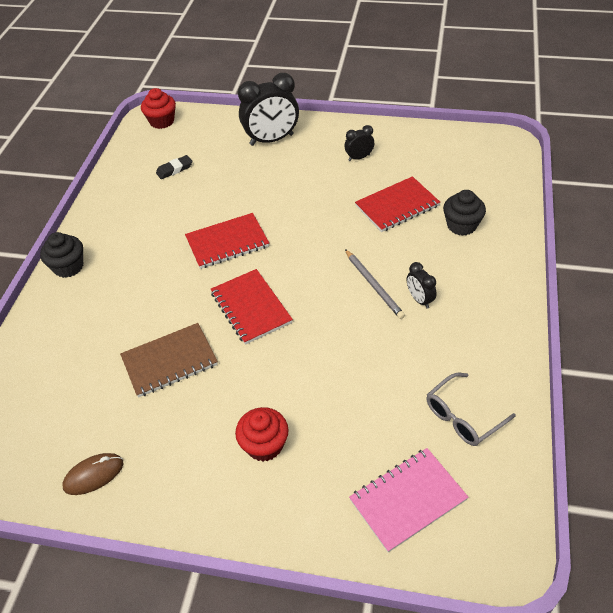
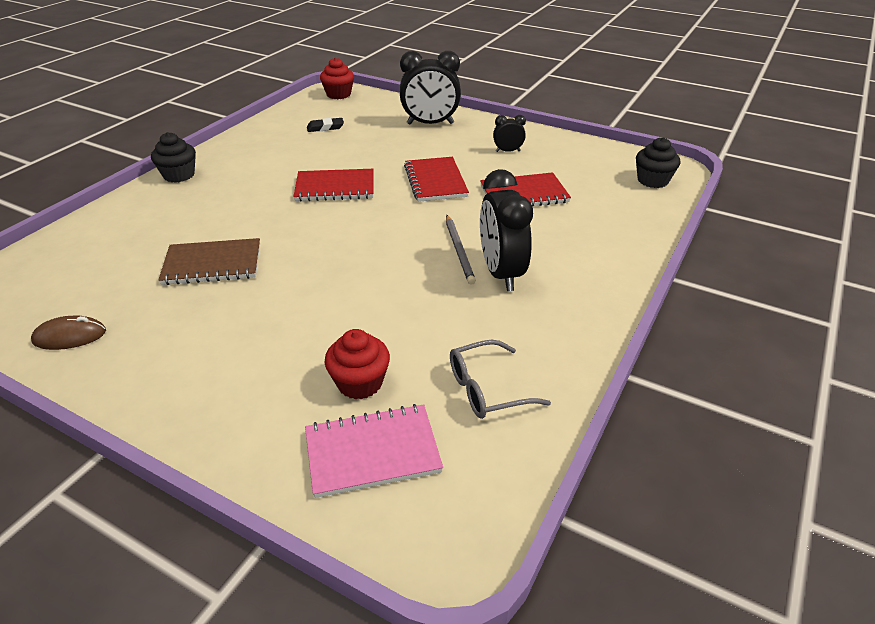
camera: 15 degrees right, 10 degrees down
(251, 308) = (321, 241): red notebook -> red notebook (435, 181)
(264, 445) = (252, 356): red cupcake -> red cupcake (360, 383)
(419, 299) = (501, 273): black clock -> black clock, size x2.03
(461, 225) = (585, 222): black cupcake -> black cupcake (652, 180)

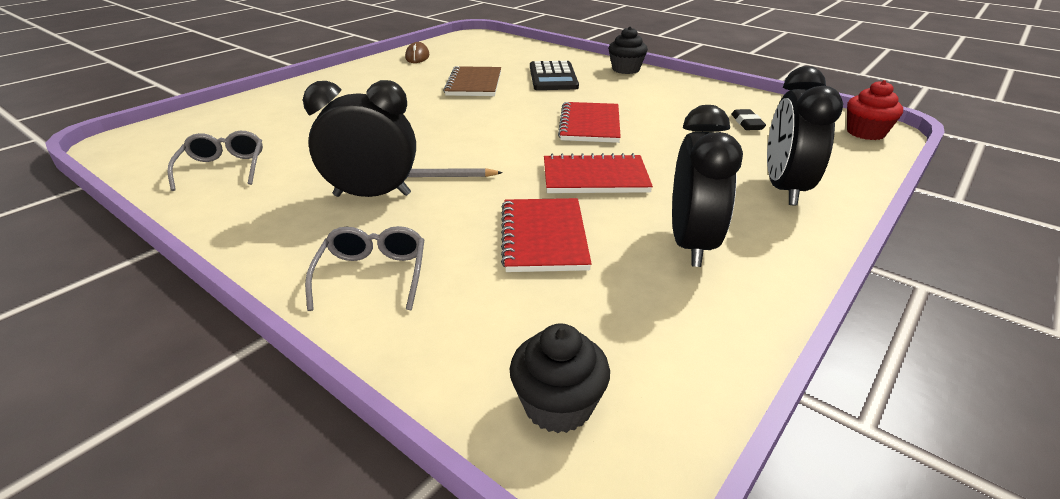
camera: 100 degrees right, 5 degrees down
(196, 214) = (553, 77): none -> black calculator
(360, 383) = (287, 125): red cupcake -> none
(372, 452) = (219, 127): pink notebook -> none
(508, 151) = (691, 244): black clock -> black clock, size x2.03
(600, 248) = (372, 275): none -> grey glasses

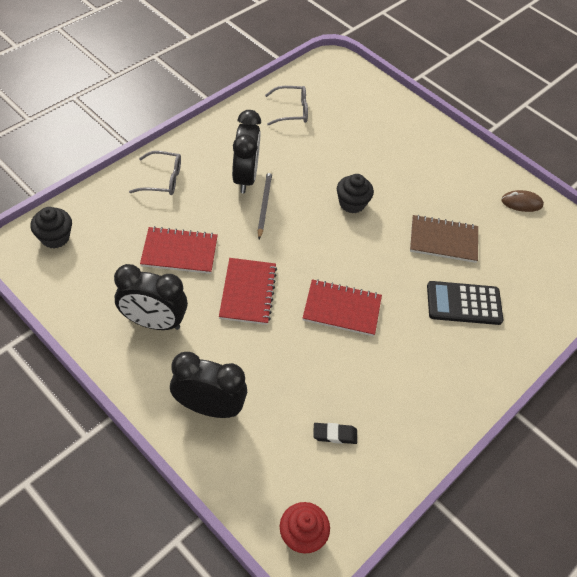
camera: 90 degrees right, 20 degrees up
(625, 69) = (491, 374): black cupcake -> black cupcake (352, 203)

